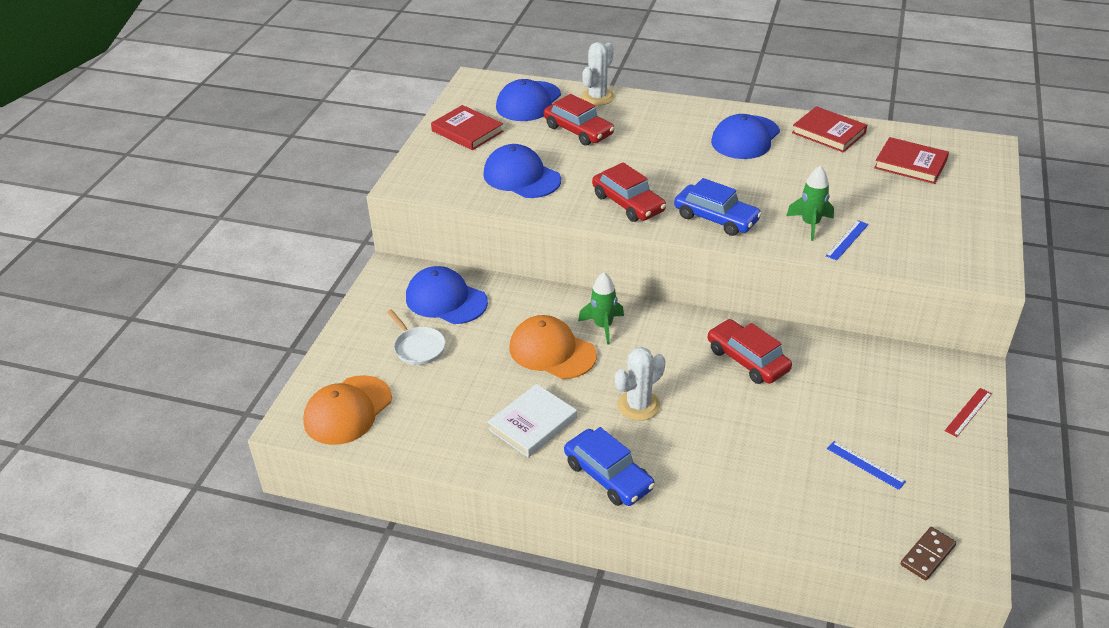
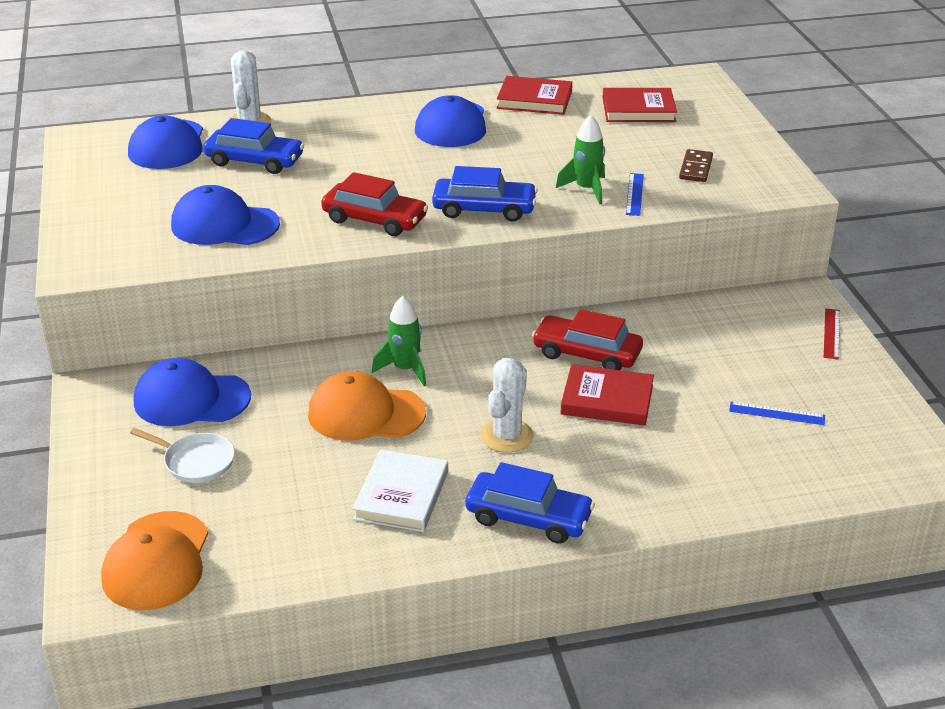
camera: 30 degrees left, 5 degrees down
(467, 131) = (114, 193): red book -> red book (607, 400)
(578, 131) = (254, 161): red car -> blue car
(927, 555) = (894, 474): brown domino -> brown domino (695, 168)

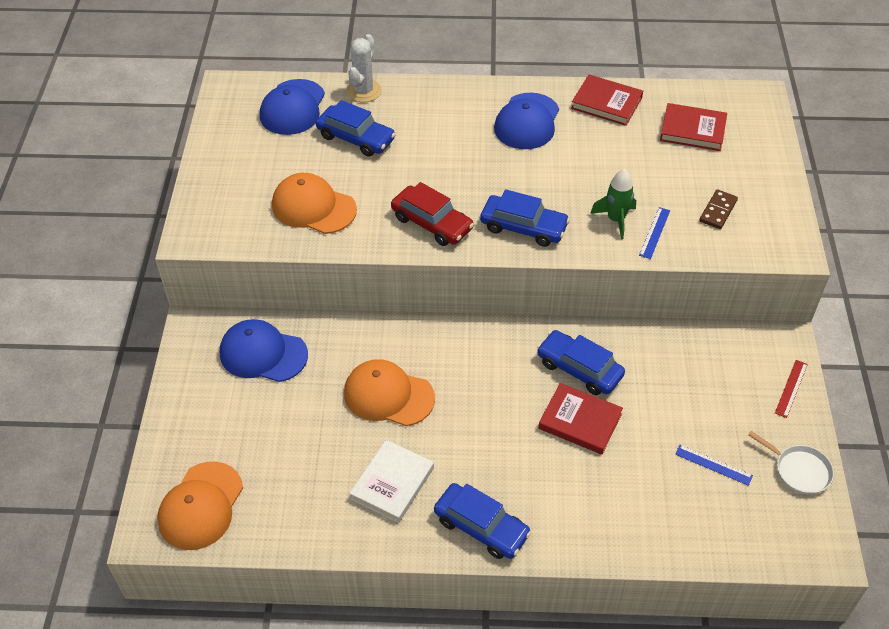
camera: 15 degrees right, 15 degrees up
(196, 462) = (251, 417): white pan -> white pan (799, 470)
(224, 225) = (313, 207): blue cap -> orange cap
(405, 369) = (431, 356): green rocket -> none
(507, 436) = (489, 441): white cactus -> none
(587, 353) = (579, 369): red car -> blue car

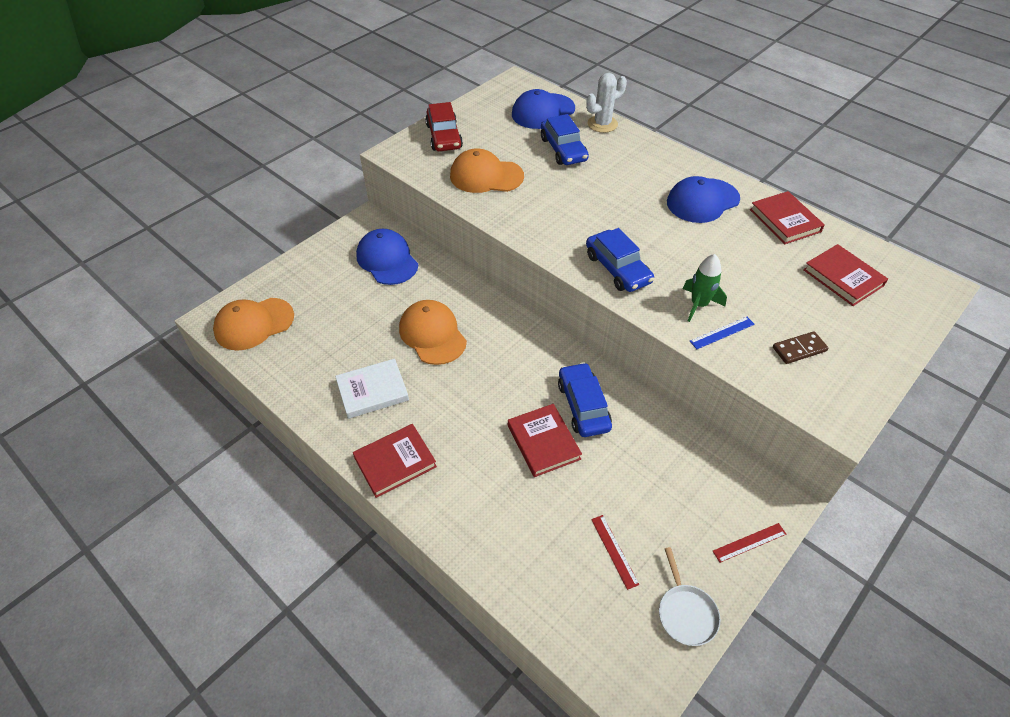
camera: 40 degrees right, 0 degrees up
(313, 207) = (486, 176): orange cap -> orange cap turned 60 degrees counterclockwise
(432, 223) = (553, 228): red car -> red car (444, 136)
(481, 527) = (395, 462): blue car -> red book
(713, 465) = (614, 551): blue ruler -> red ruler

